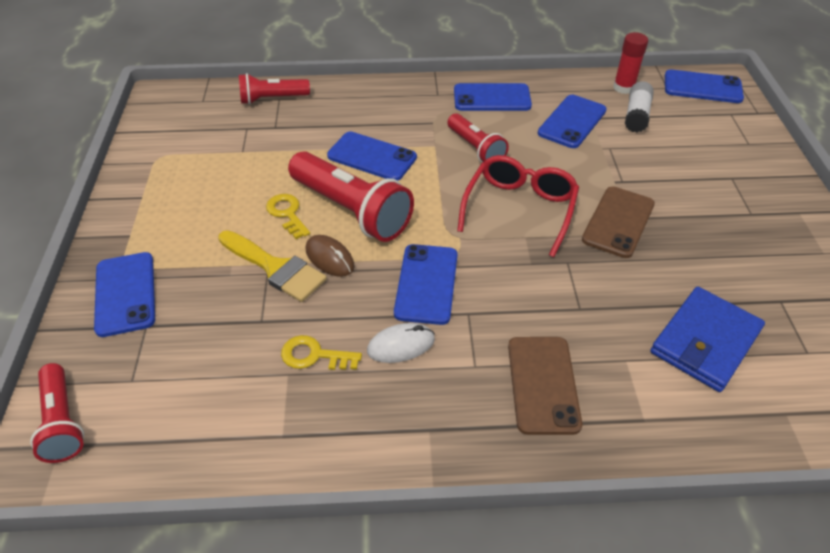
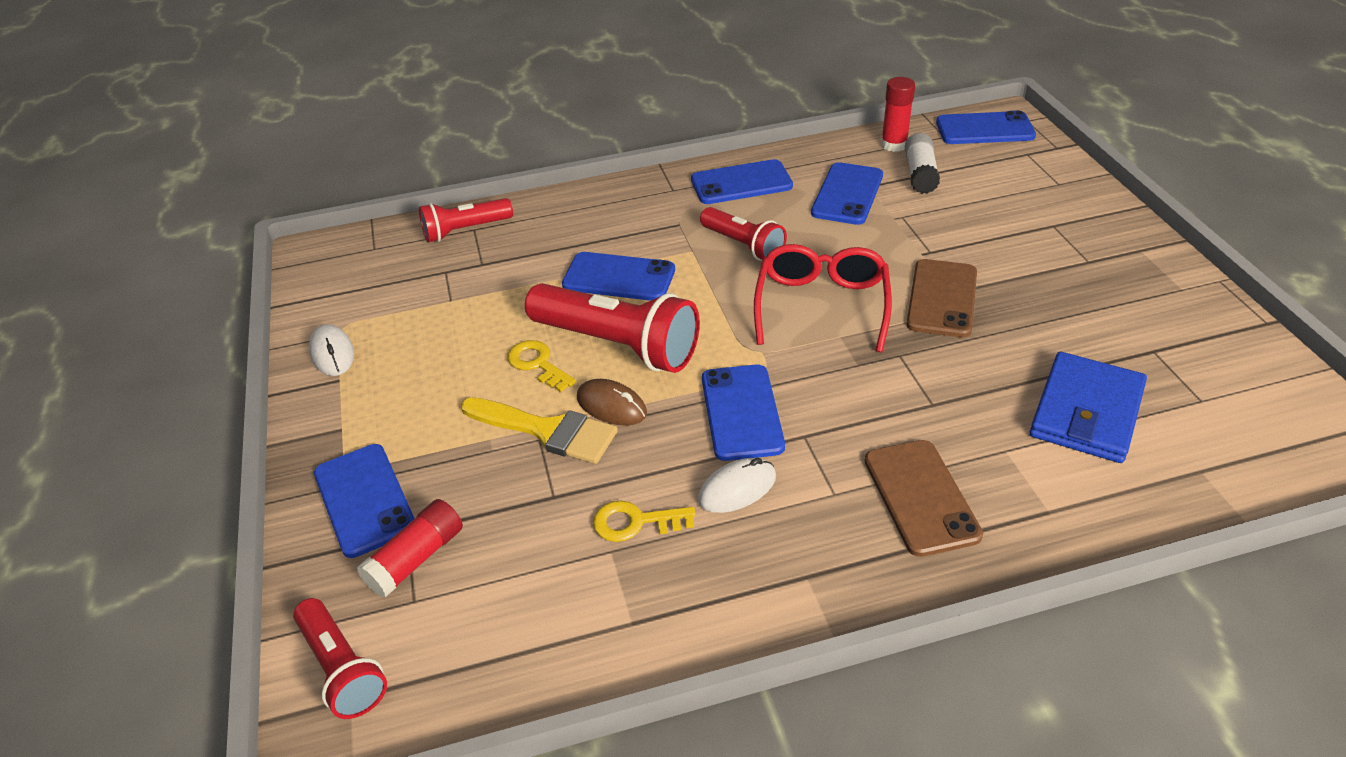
camera: 10 degrees left, 5 degrees down
(144, 176) = (332, 353): none -> white mouse
(145, 348) = (416, 559): none -> red glue stick

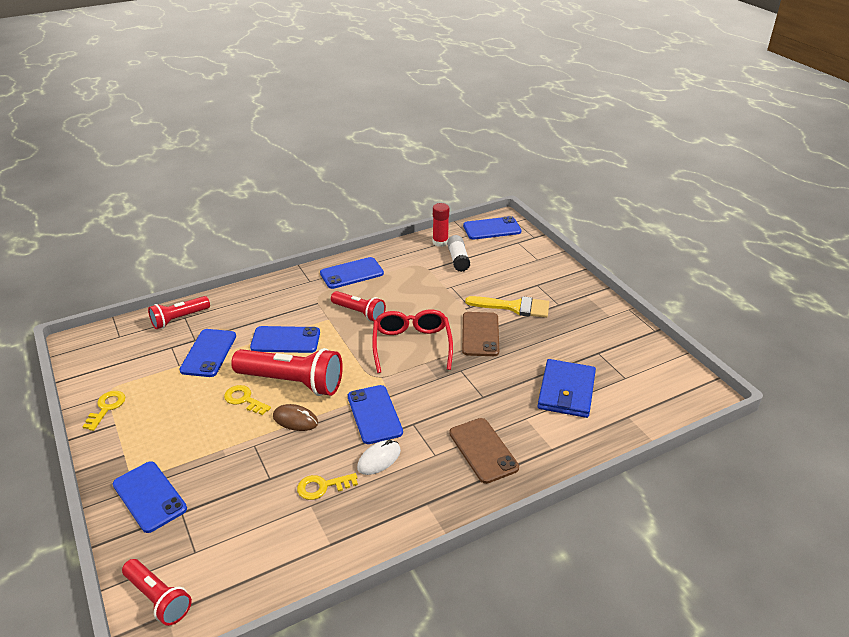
camera: 15 degrees left, 5 degrees down
(332, 353) = (106, 408): white mouse -> yellow key
(416, 559) = (191, 527): red glue stick -> none
(547, 431) = (258, 440): yellow brush -> yellow brush (514, 307)
(847, 194) = (417, 275): blue phone -> blue phone (208, 353)

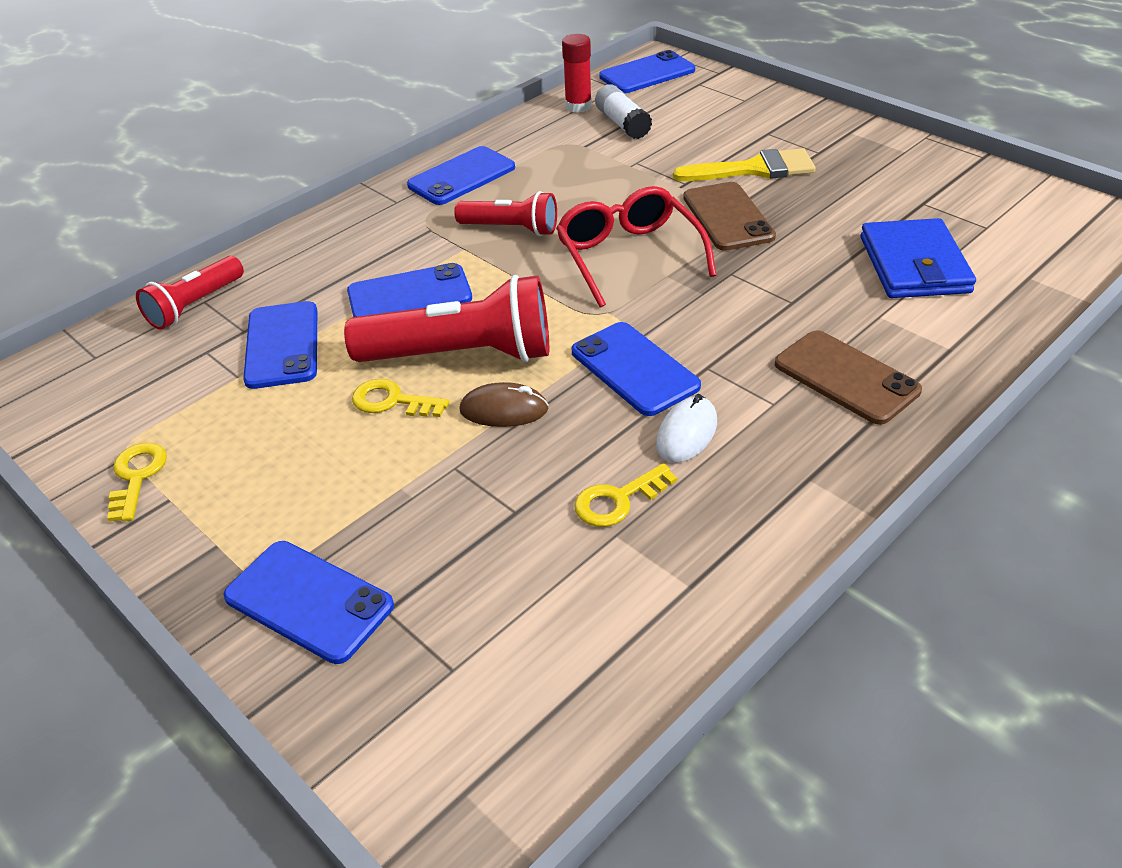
camera: 15 degrees left, 5 degrees up
(158, 598) = (431, 770): red flashlight -> none

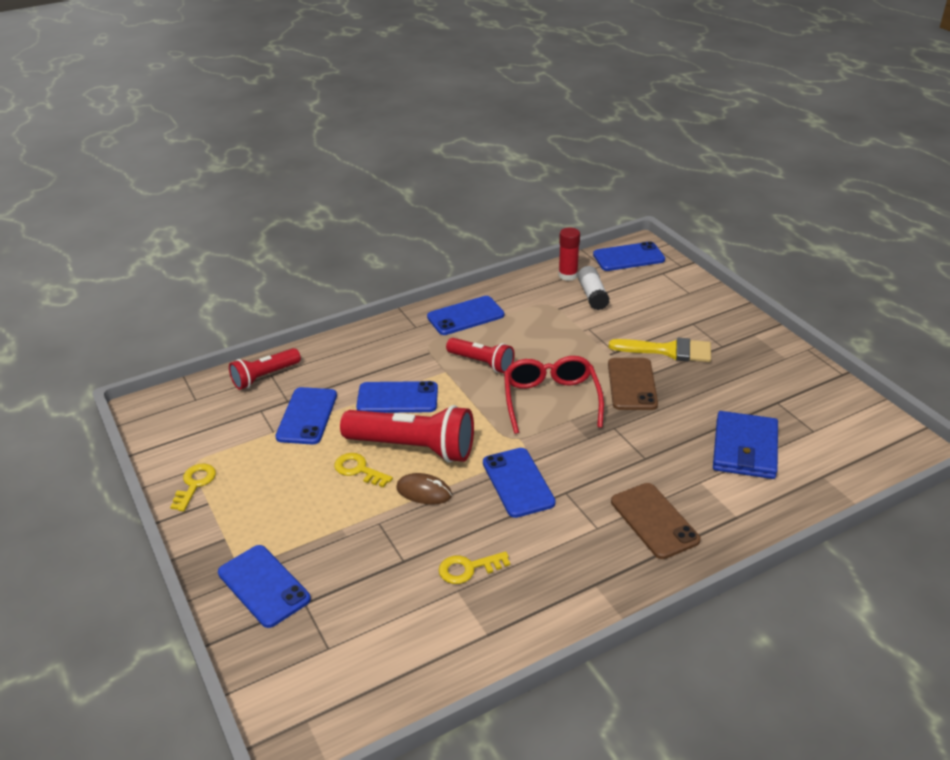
camera: 15 degrees right, 5 degrees down
(686, 433) = (531, 535): white mouse -> none

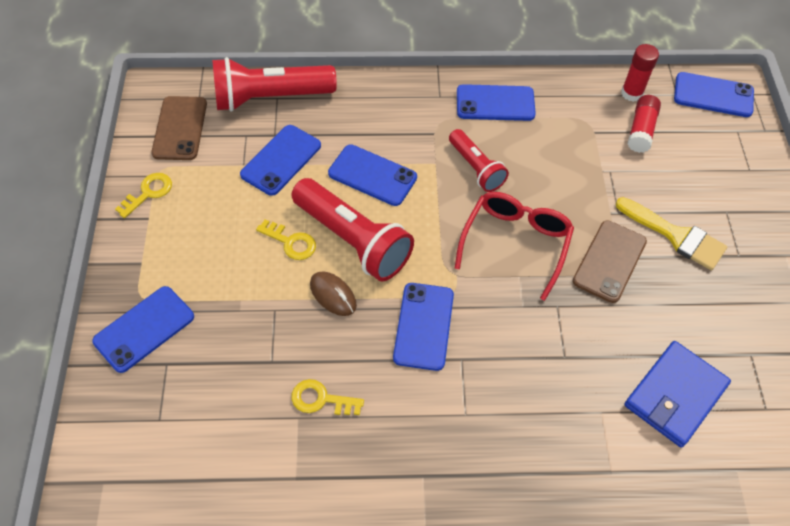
camera: 25 degrees right, 20 degrees up
(263, 586) = (144, 329): blue phone -> blue phone turned 60 degrees clockwise
(264, 377) = (270, 98): red flashlight -> red flashlight, size x1.69
(358, 470) = (291, 242): yellow key -> yellow key turned 150 degrees clockwise
(592, 296) = (641, 130): white glue stick -> red glue stick
(654, 521) = (525, 435): brown phone -> brown phone (180, 128)

